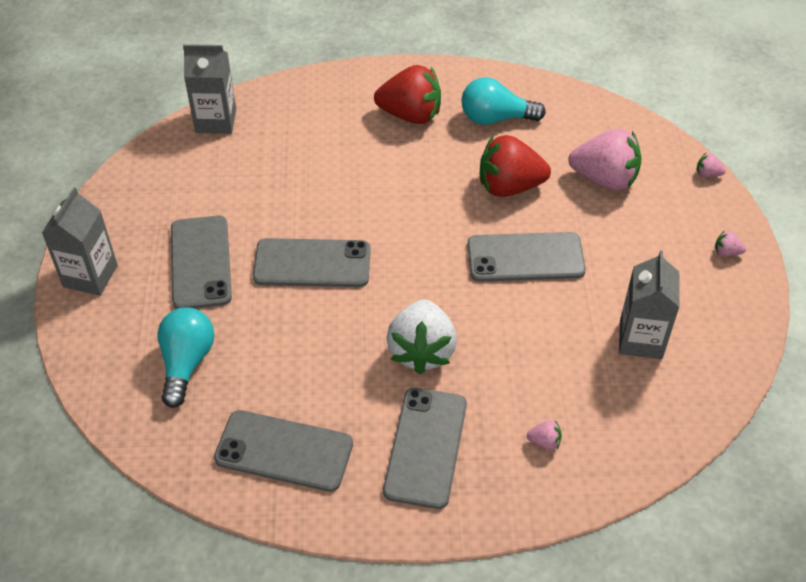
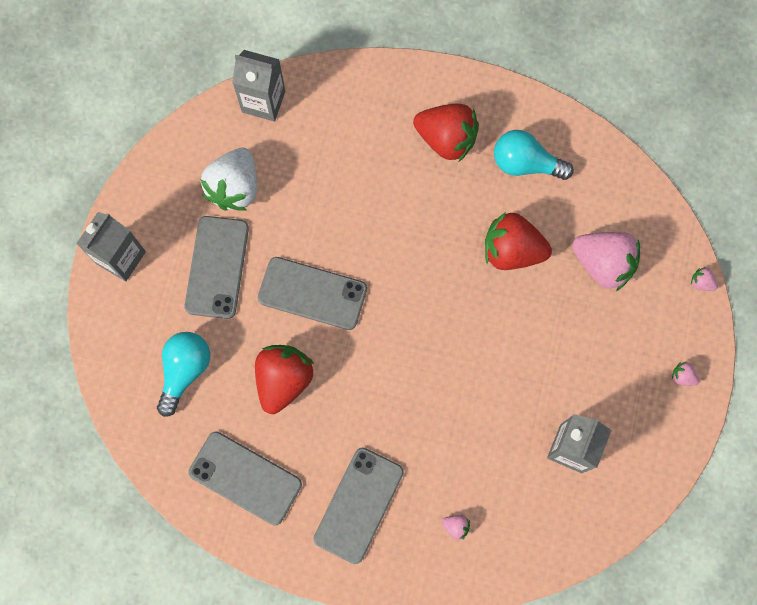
camera: 15 degrees right, 25 degrees up
(303, 347) = (284, 380): none -> red strawberry
(421, 351) = (381, 410): white strawberry -> white strawberry (235, 188)
(525, 258) = (500, 335): grey phone -> none

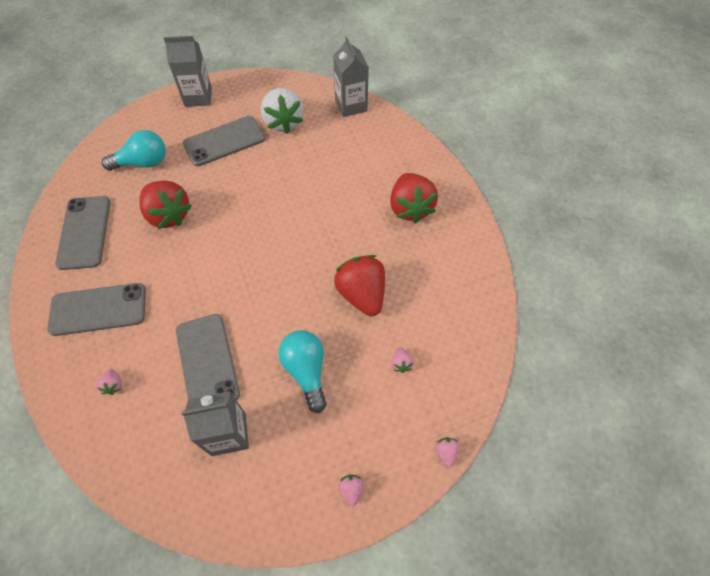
camera: 55 degrees right, 15 degrees down
(235, 188) = (283, 122): white strawberry -> white strawberry turned 90 degrees counterclockwise
(284, 380) = (168, 215): red strawberry -> red strawberry turned 60 degrees clockwise
(312, 293) = (241, 197): grey phone -> grey phone (207, 361)
(525, 164) = (434, 264): turquoise light bulb -> turquoise light bulb (306, 371)
(603, 264) = (401, 363): pink strawberry -> pink strawberry, size x0.40

